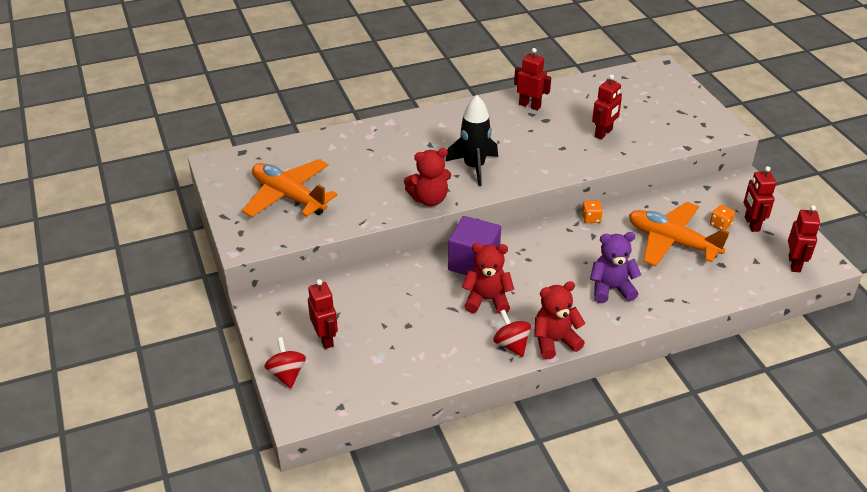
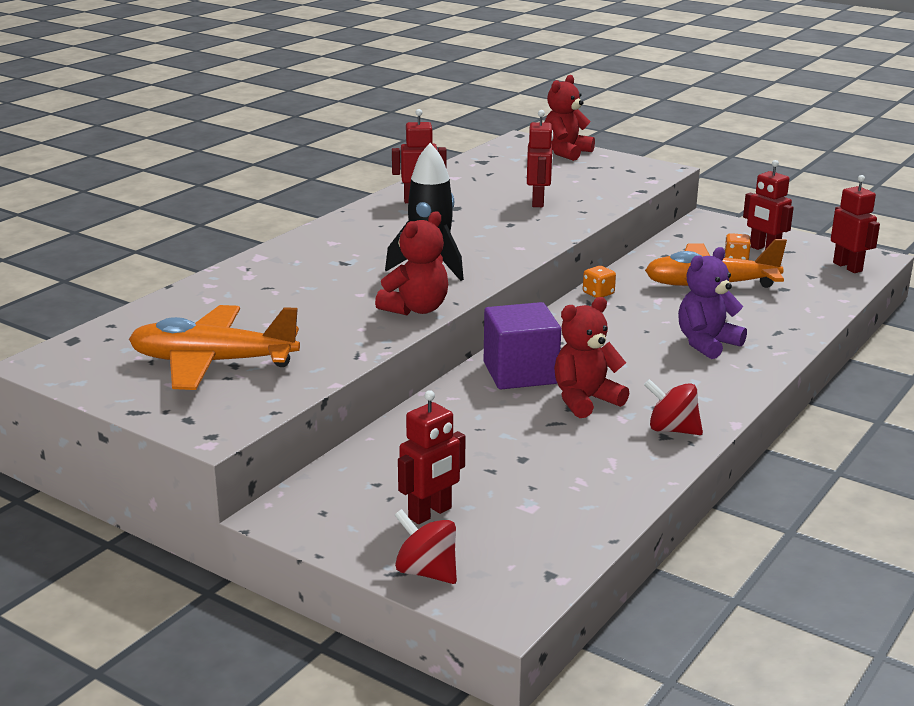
camera: 35 degrees left, 15 degrees down
(325, 339) = (430, 513): red robot -> red robot turned 105 degrees clockwise
(554, 341) = (714, 409): red teddy bear -> red teddy bear (566, 152)

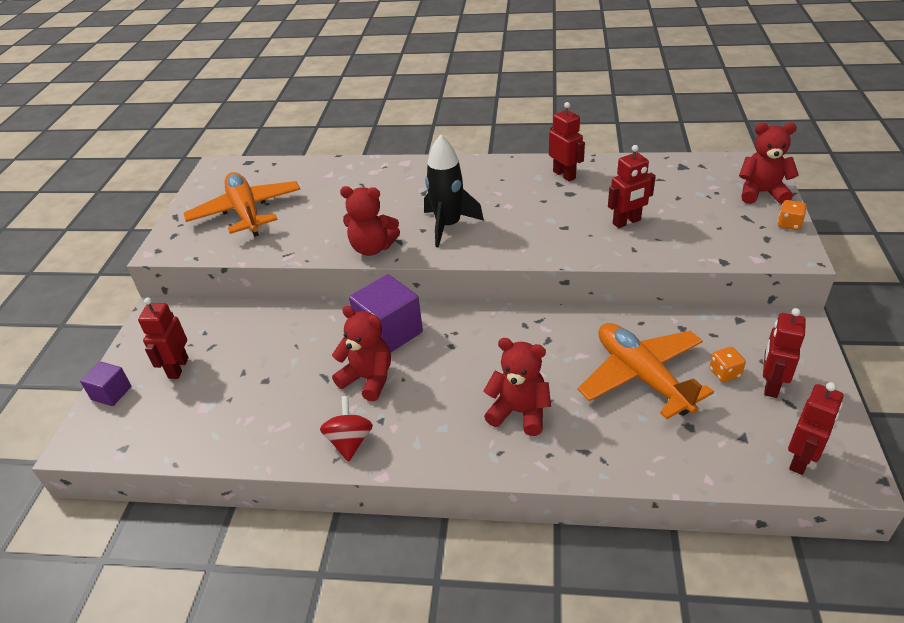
camera: 65 degrees right, 15 degrees up
(426, 572) = (111, 393): red spinning top -> purple cube
(430, 513) = (178, 368): red robot -> red robot turned 75 degrees clockwise
(598, 293) = (560, 319): orange dice -> orange dice (789, 224)
(706, 344) = (519, 412): purple teddy bear -> red teddy bear

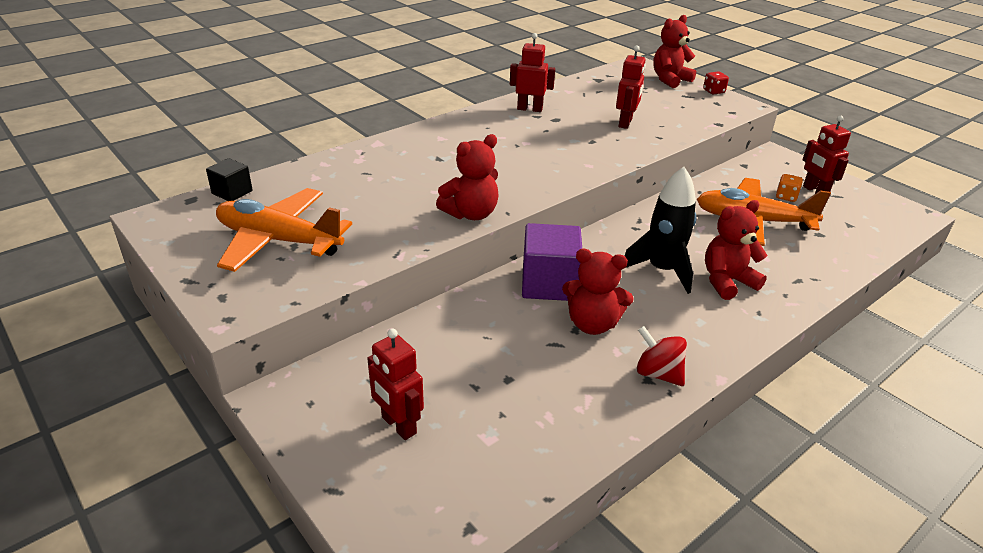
camera: 50 degrees left, 5 degrees down
(111, 393) = (360, 496): purple cube -> none
(273, 166) = (232, 192): none -> black cube
(368, 379) = (592, 324): red teddy bear -> red teddy bear turned 150 degrees counterclockwise
(448, 226) = (505, 173): black rocket -> black rocket (662, 270)
(789, 224) = (713, 91): orange dice -> red dice
(801, 460) = (887, 220): red robot -> none

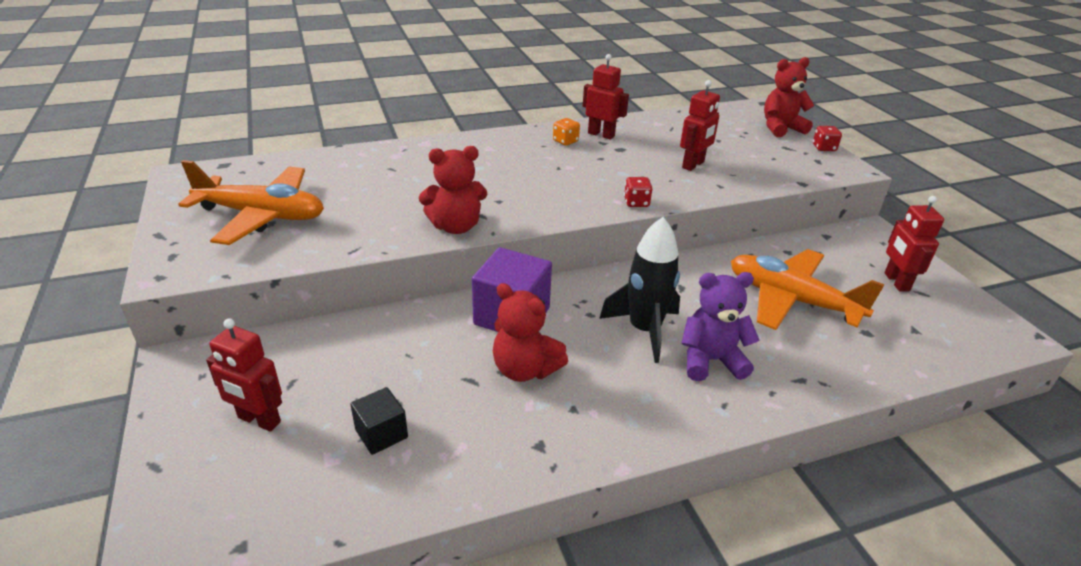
camera: 20 degrees right, 0 degrees up
(232, 192) = (262, 165): black cube -> black cube (381, 434)
(279, 240) = (262, 216): orange plane -> orange plane turned 150 degrees clockwise
(398, 425) = (259, 420): red robot -> red robot turned 45 degrees counterclockwise
(605, 163) = (636, 202): none -> red dice
(658, 373) = (555, 442): red spinning top -> none
(727, 282) = (711, 360): red teddy bear -> purple teddy bear
(786, 197) = (854, 281): orange dice -> orange dice (565, 141)

